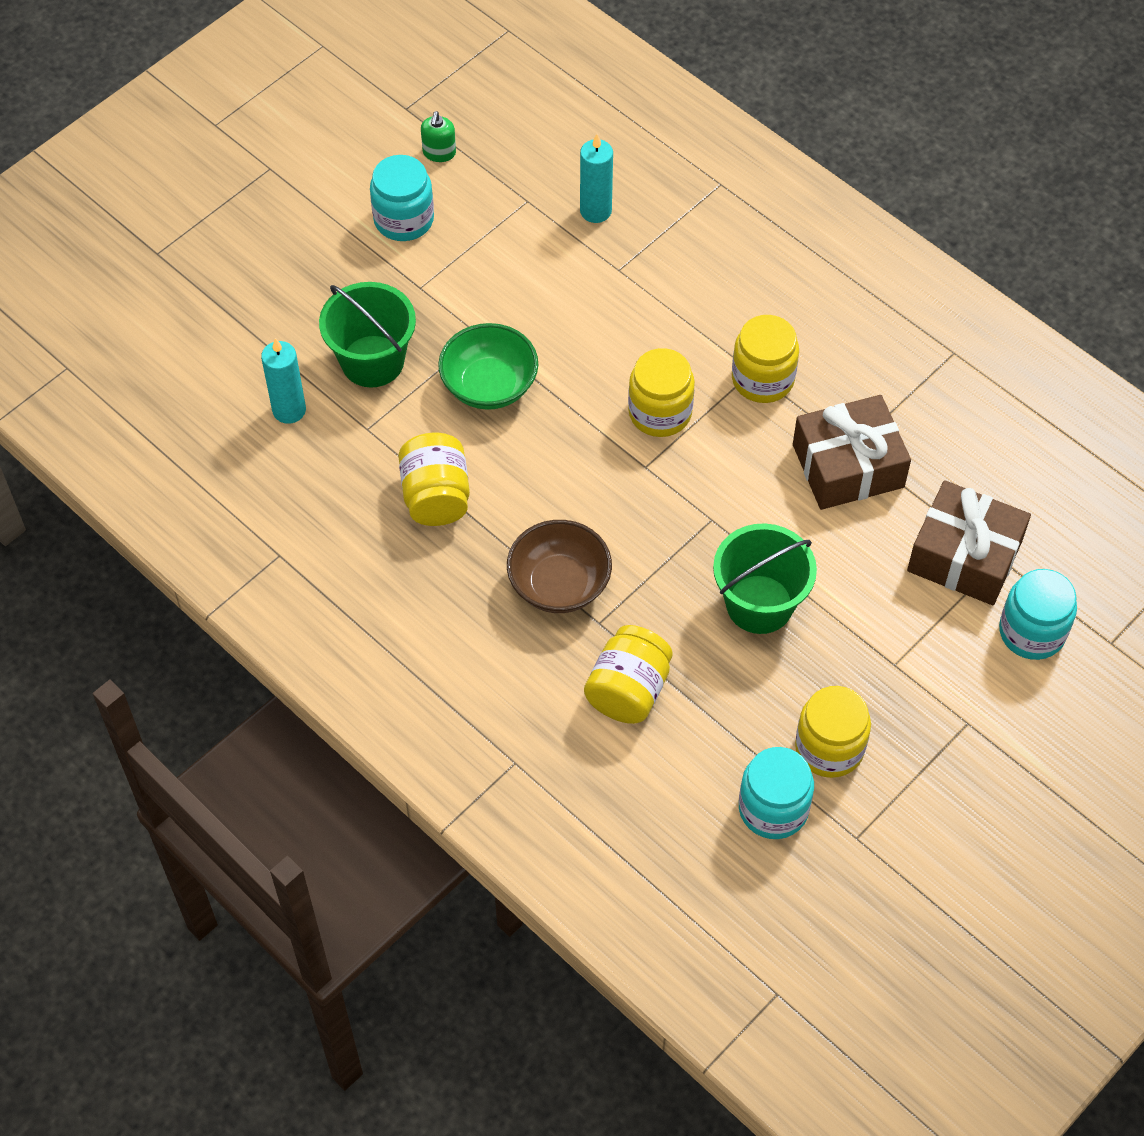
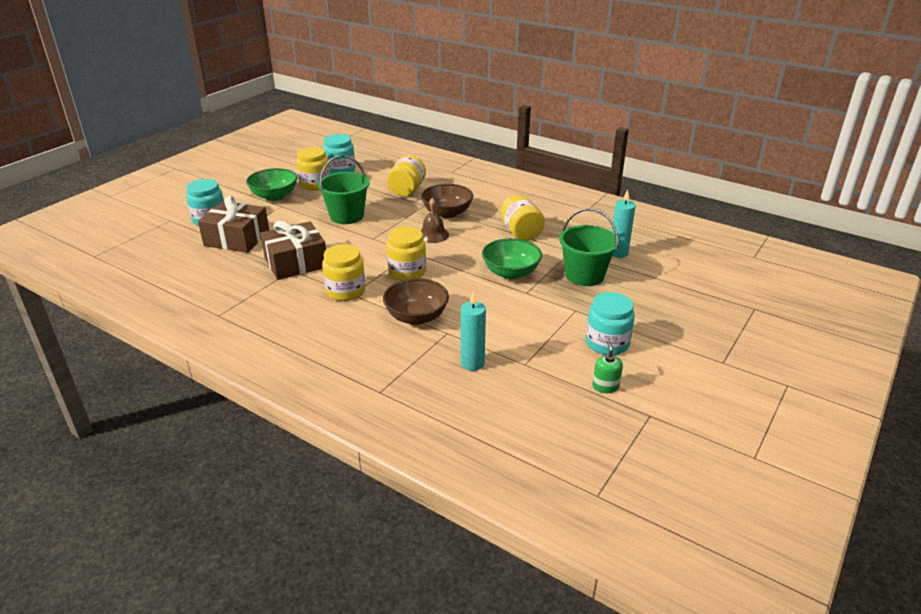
camera: 170 degrees right, 25 degrees down
(599, 513) = (433, 235): none -> brown bell
(658, 306) = (416, 317): none -> brown bowl
(914, 708) = (274, 196): none -> green bowl

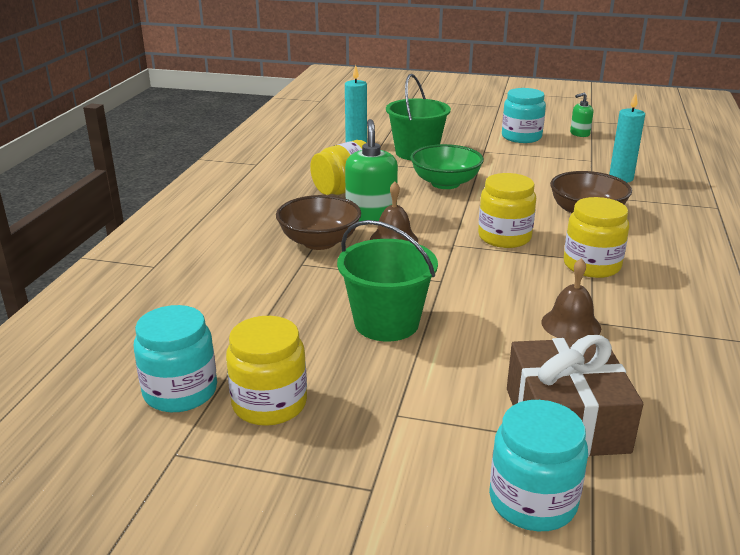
camera: 110 degrees left, 5 degrees down
(274, 196) = (358, 443): green bowl -> none
(296, 262) = (571, 325): brown gift -> brown bell
(407, 190) = (251, 290): yellow jar -> none
(472, 234) = (371, 216): none -> green soap dispenser

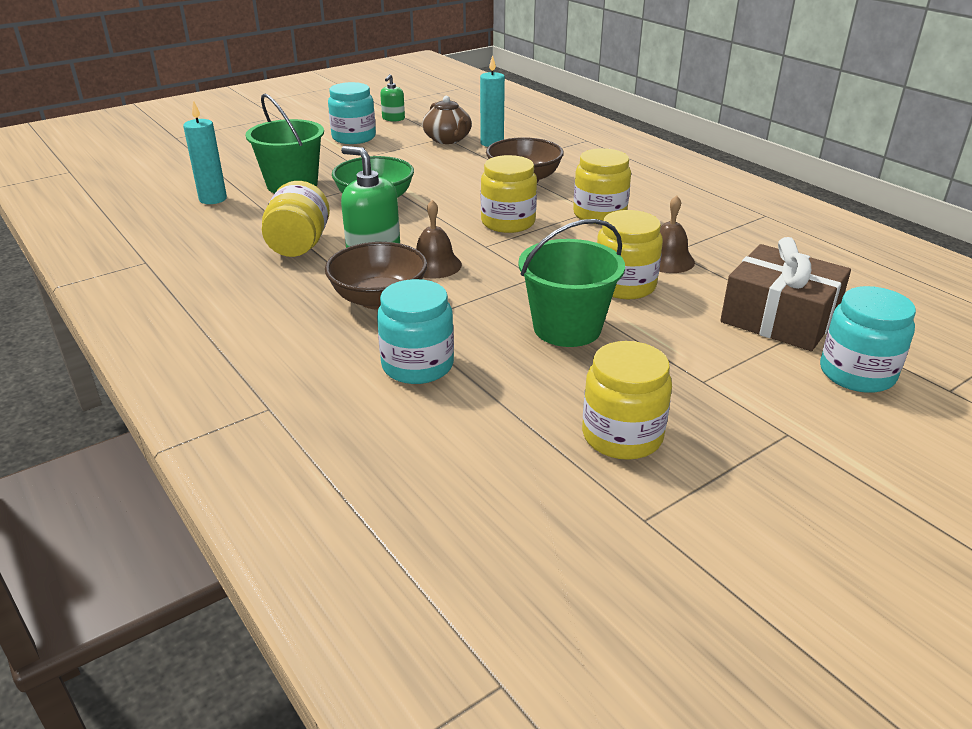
camera: 50 degrees left, 5 degrees up
(180, 391) = (545, 479): turquoise jar -> turquoise jar (417, 365)
(491, 322) = (624, 286): none -> yellow jar
(589, 163) = (448, 139): none -> brown teapot

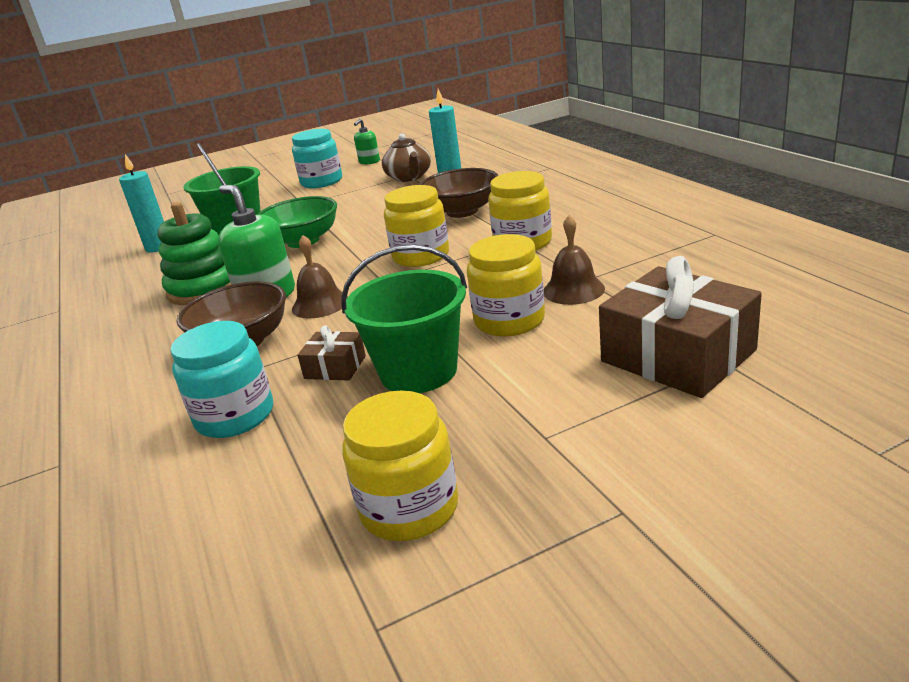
camera: 15 degrees right, 5 degrees down
(299, 245) = (204, 288): yellow jar -> green stacking toy
(487, 323) = (335, 367): none -> brown gift
(857, 373) = (751, 428): turquoise jar -> none

